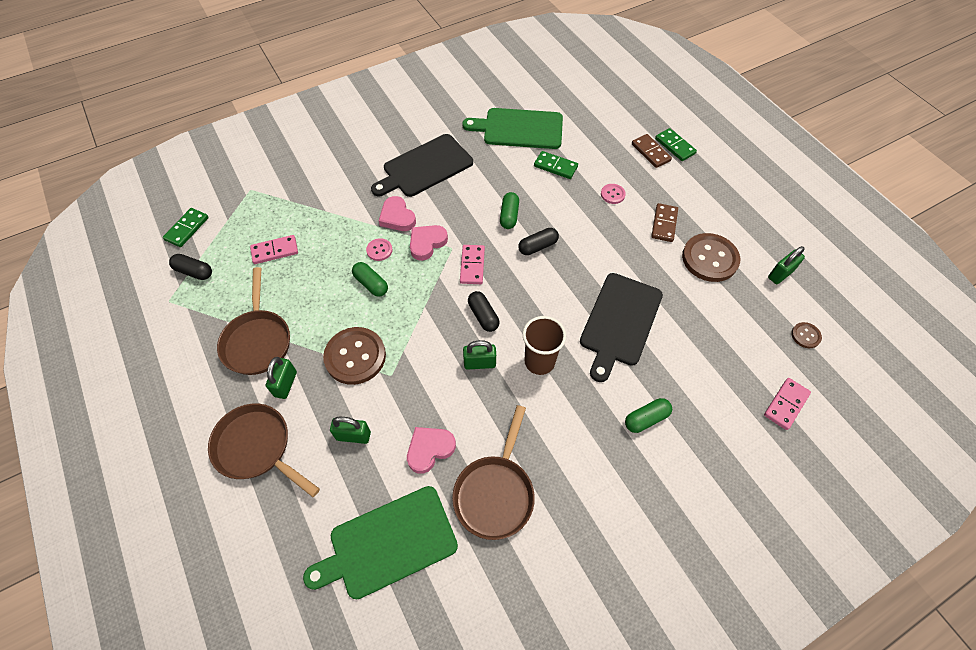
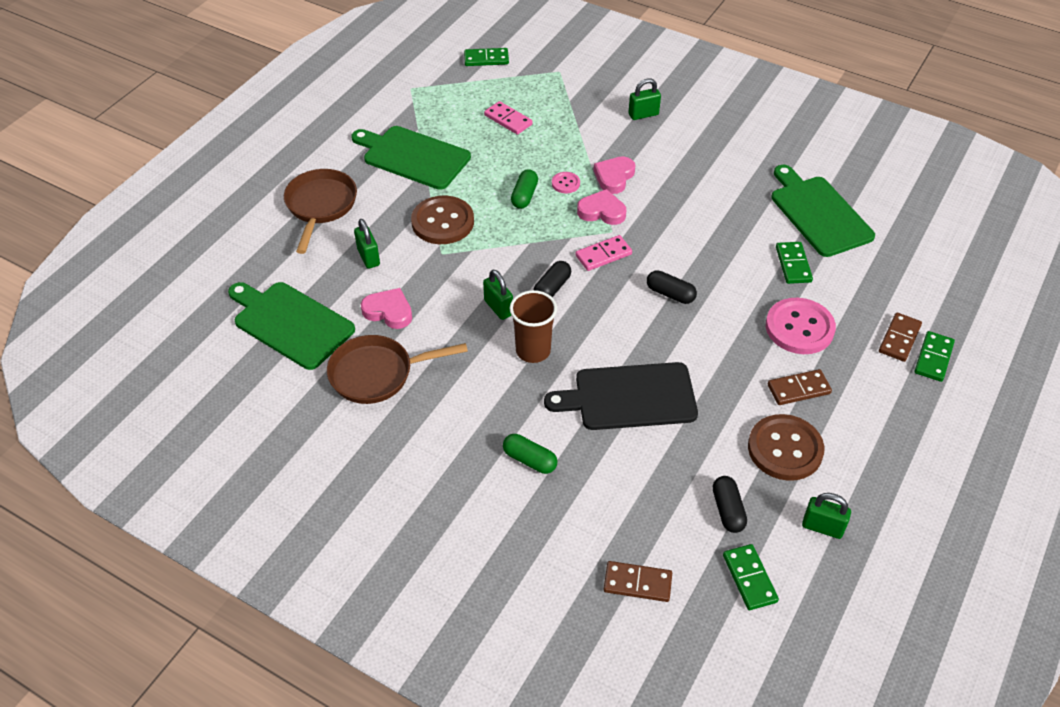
camera: 60 degrees right, 10 degrees down
(194, 272) = (448, 86): black capsule -> black capsule (727, 510)
(258, 341) = (413, 156): brown pan -> green cutting board
(286, 384) = (386, 193): green padlock -> green padlock (643, 114)
(425, 167) = (694, 167): black cutting board -> none
(509, 216) = (690, 255): green capsule -> none
(612, 194) = (799, 328): pink button -> pink button, size x2.12
(786, 404) = (637, 583): pink domino -> brown domino
(805, 336) = (749, 578): brown button -> green domino

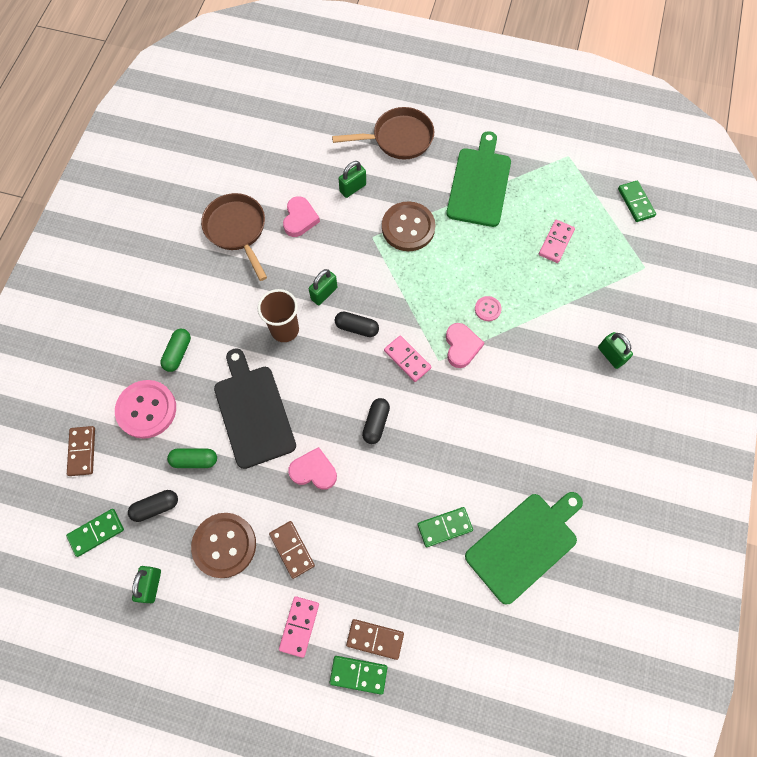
camera: 75 degrees right, 20 degrees up
(290, 323) = (272, 160): green cutting board -> none
(524, 196) = (460, 280): green capsule -> green capsule (194, 460)
(614, 177) = (510, 347): pink heart -> pink heart (314, 471)
(799, 328) = (364, 542): pink button -> pink button (146, 410)
(882, 397) = (299, 626): none -> pink domino

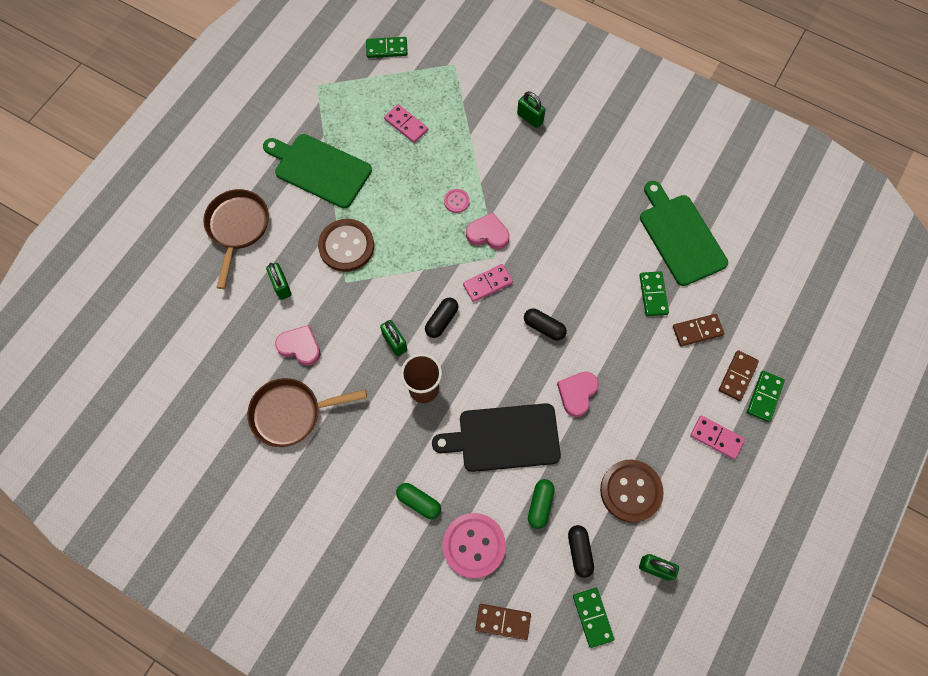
camera: 75 degrees left, 0 degrees up
(292, 549) = (647, 430): brown domino -> brown domino (697, 331)
(610, 355) = (530, 118): green padlock -> green padlock turned 60 degrees clockwise

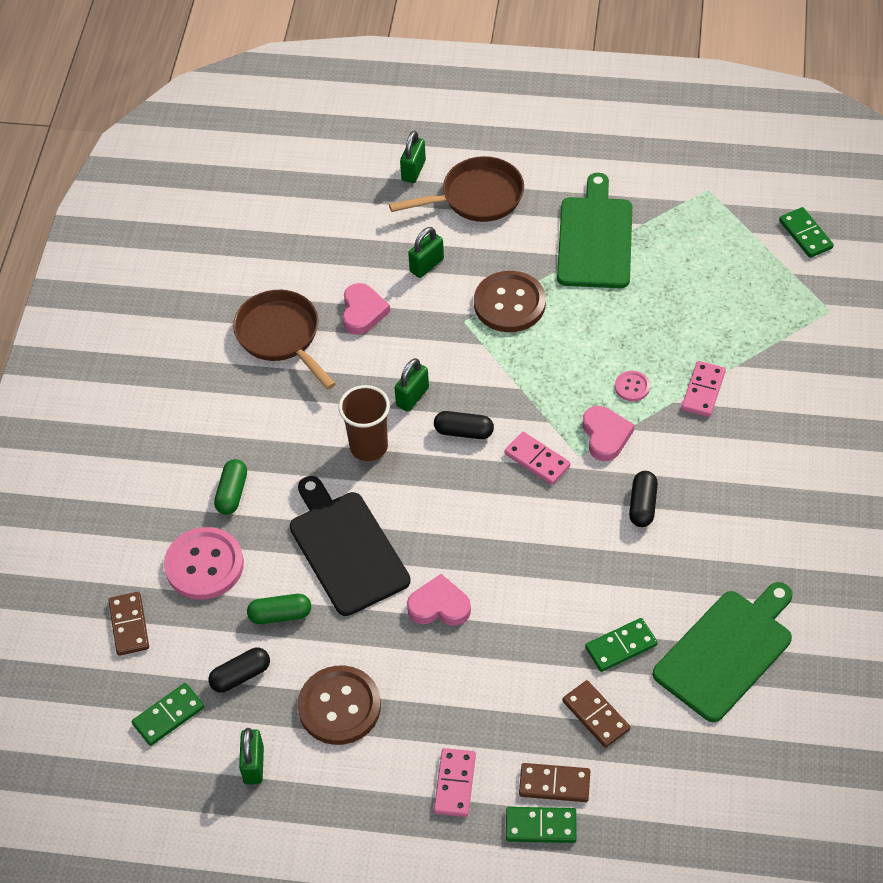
camera: 70 degrees right, 15 degrees down
(406, 125) = (708, 296): pink domino -> pink domino (703, 391)
(530, 118) = (801, 420): green padlock -> green padlock (413, 170)
(544, 327) = (510, 540): black capsule -> black capsule (642, 505)

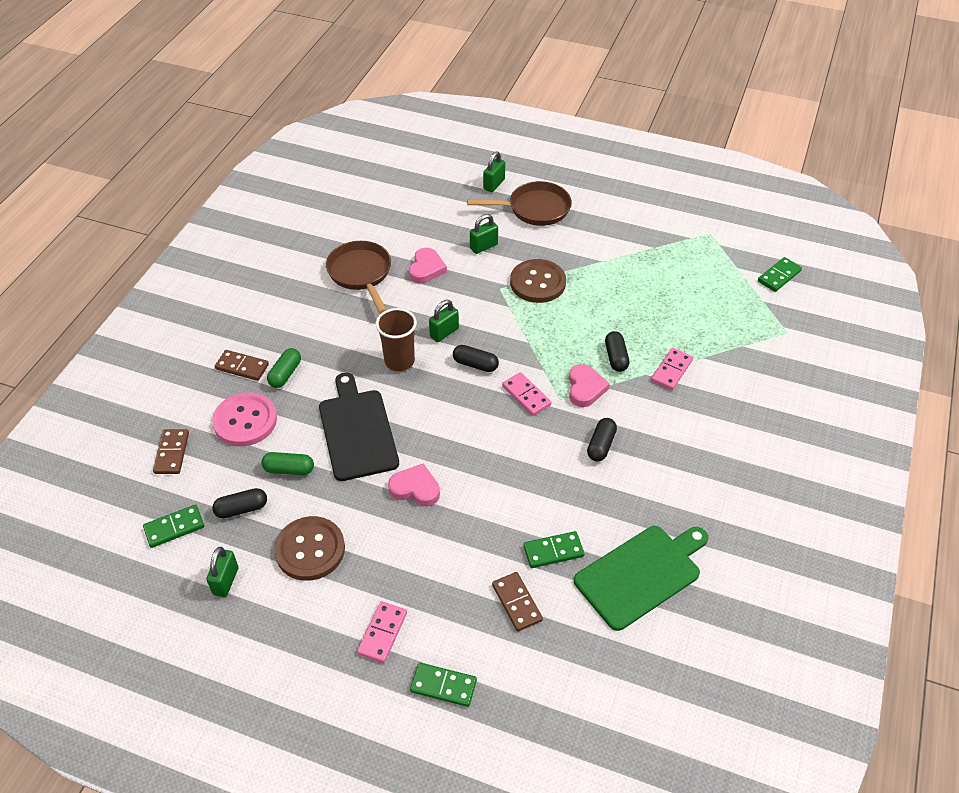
camera: 10 degrees right, 5 degrees down
(554, 784) = (465, 652): brown domino -> brown domino (242, 367)
(595, 238) = (615, 251): green cutting board -> none
(632, 387) = (616, 357): pink button -> black capsule
(805, 234) = (779, 276): green domino -> green domino turned 60 degrees clockwise

